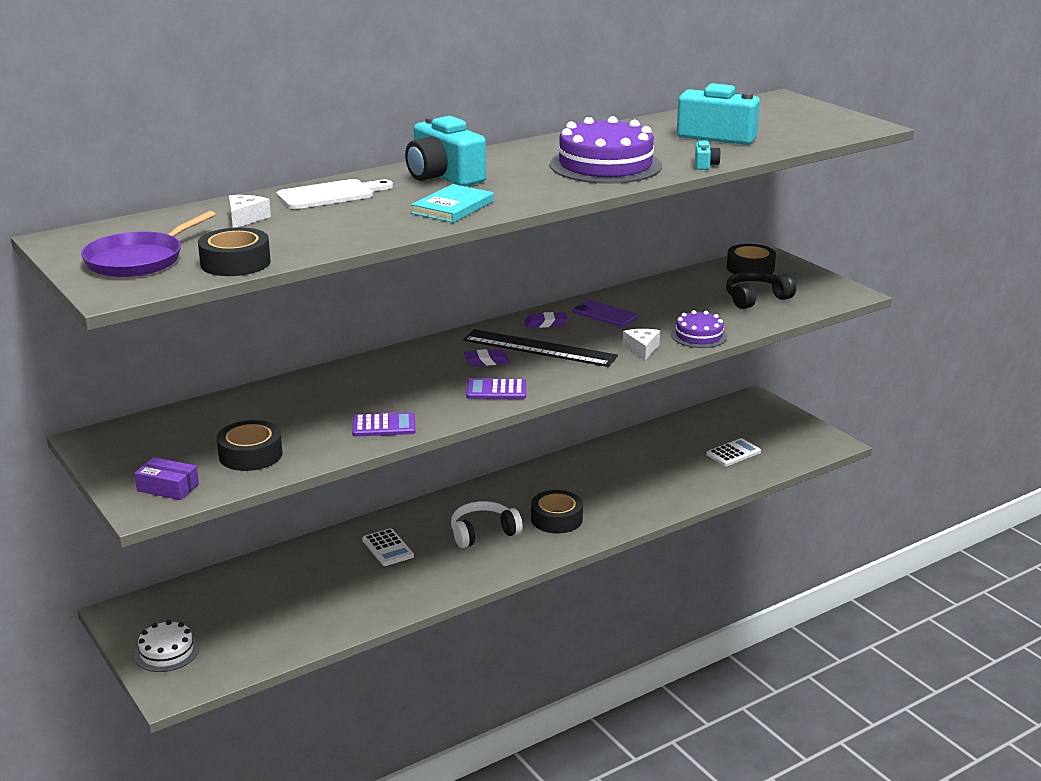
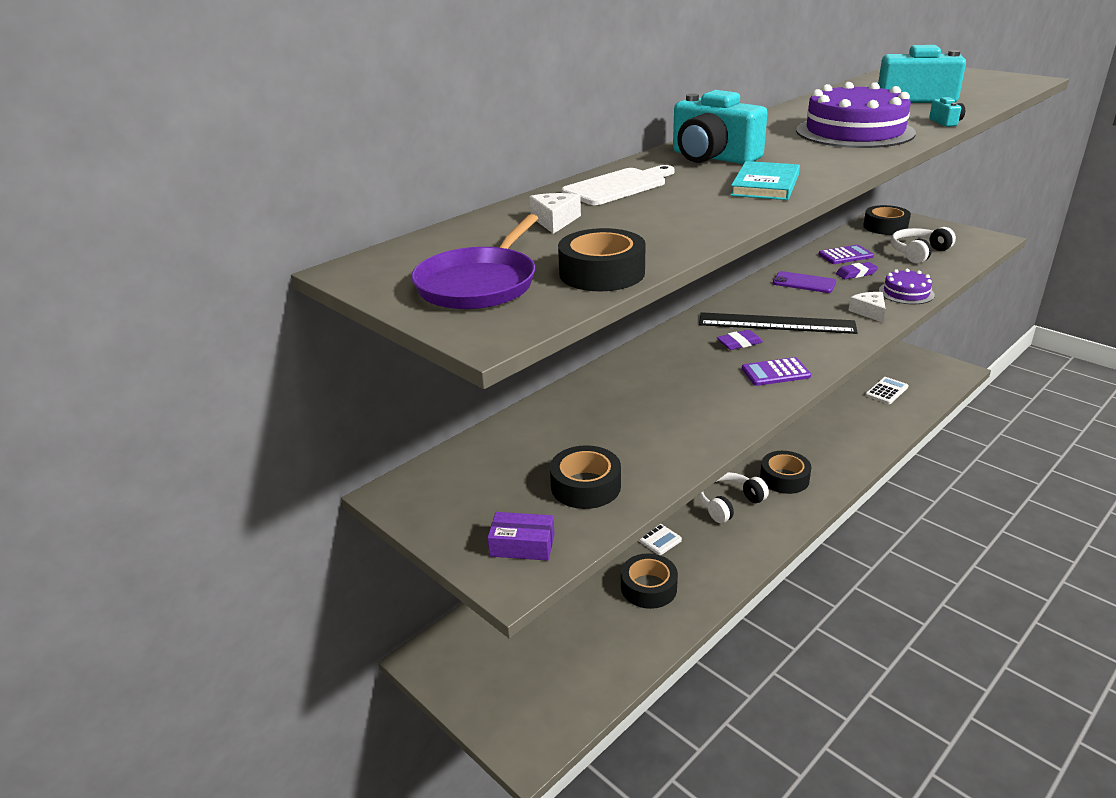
camera: 10 degrees left, 5 degrees up
(166, 652) = (498, 699): white cake -> none
(355, 590) = (648, 587): none -> black tape
(384, 426) = (699, 429): purple calculator -> purple calculator (845, 255)
(545, 323) = (759, 298): purple eraser -> purple eraser (856, 273)
(756, 299) = (918, 253): black headphones -> white headphones

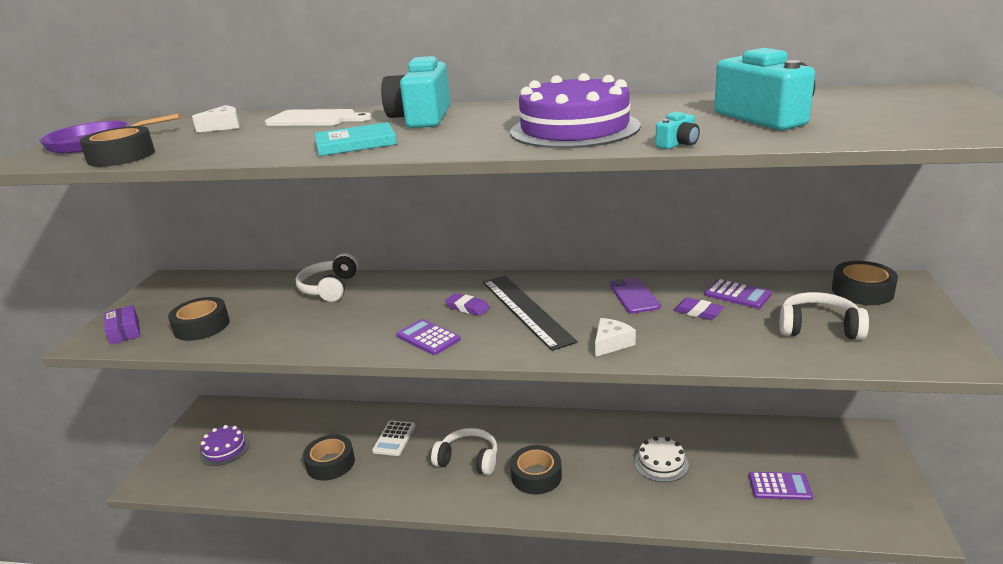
camera: 55 degrees right, 5 degrees down
(598, 394) = (330, 288): none -> white headphones
(822, 421) = (661, 463): none -> white cake
(886, 391) = (779, 486): white calculator -> purple calculator
(906, 293) = (690, 349): purple cake -> purple cake (224, 449)

